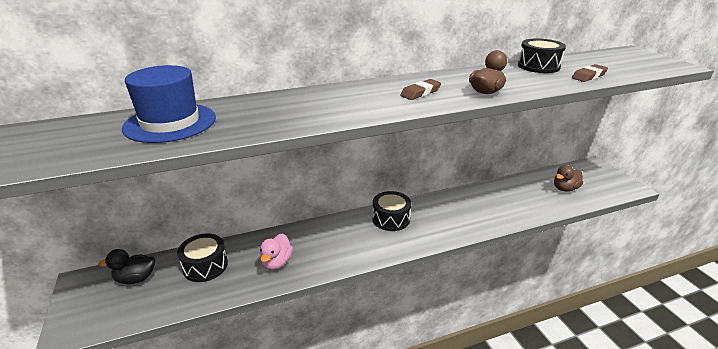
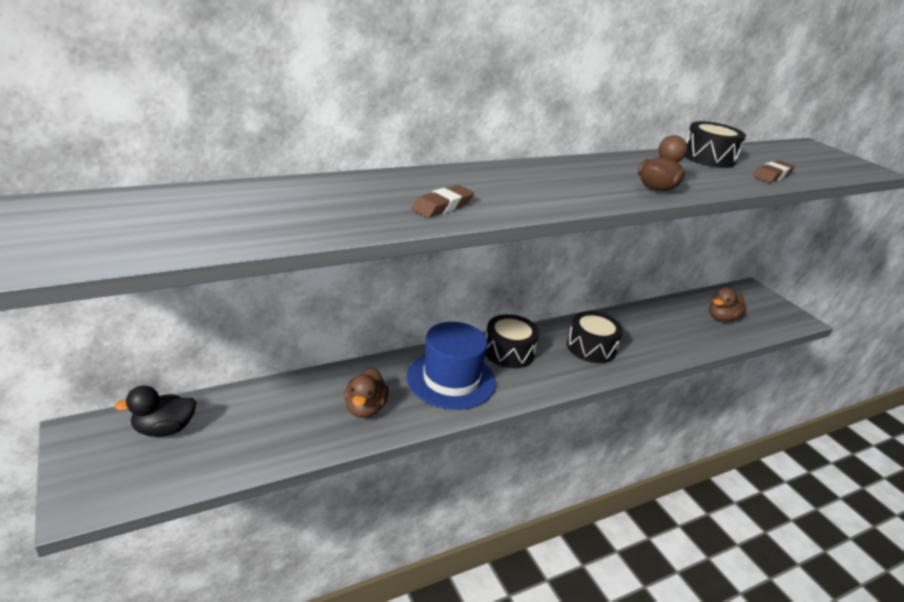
camera: 10 degrees left, 0 degrees up
(170, 122) = (254, 206): blue hat -> blue hat (451, 379)
(205, 266) = (263, 412): black drum -> black drum (591, 347)
(276, 262) = (365, 408): pink duck -> brown duck
(420, 93) = (576, 184): brown eraser -> brown eraser (442, 206)

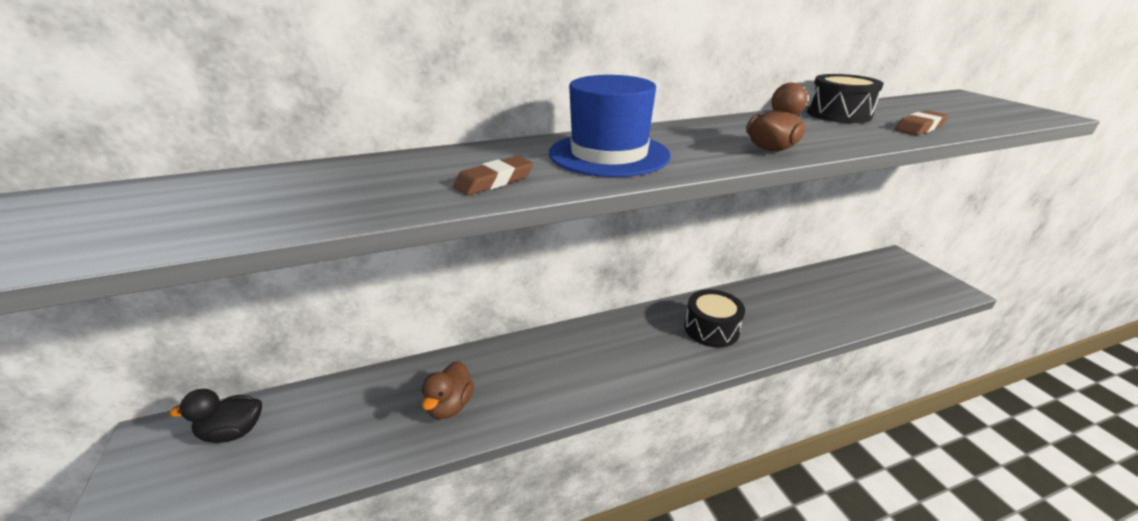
camera: 10 degrees right, 0 degrees up
(451, 379) = (550, 369): blue hat -> blue hat (609, 154)
(508, 352) = (619, 336): black drum -> none
(722, 318) = (862, 291): brown duck -> none

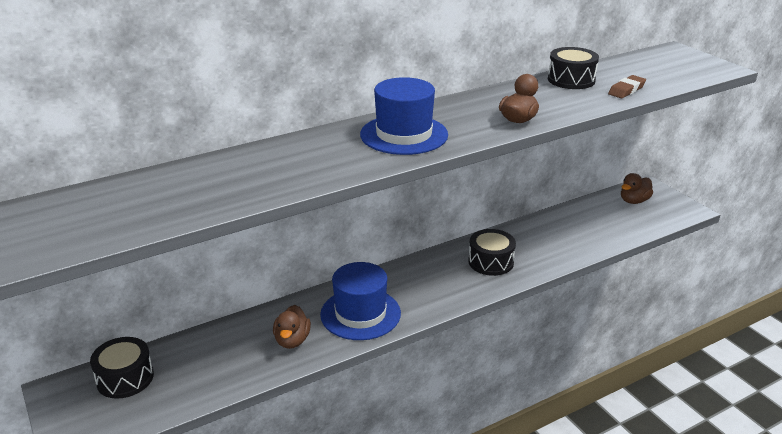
camera: 10 degrees left, 0 degrees up
(233, 432) = (125, 378): black duck -> black drum
(494, 181) = (333, 165): brown eraser -> none
(542, 379) = (360, 314): none -> blue hat
(883, 273) = (634, 201): none -> brown duck

